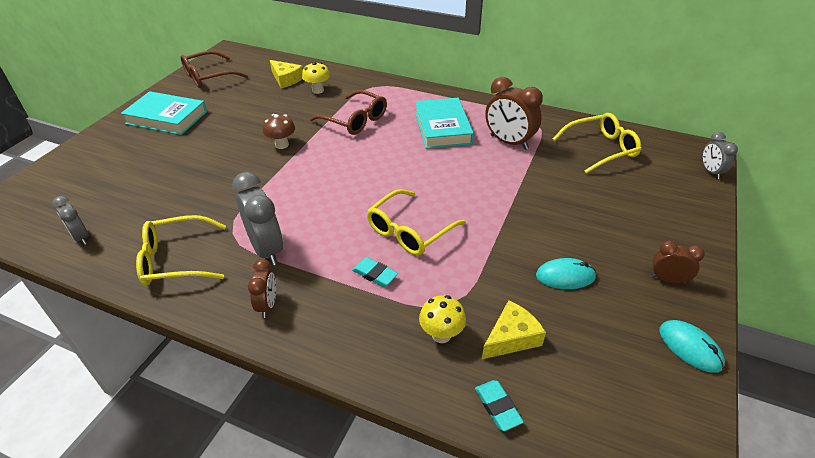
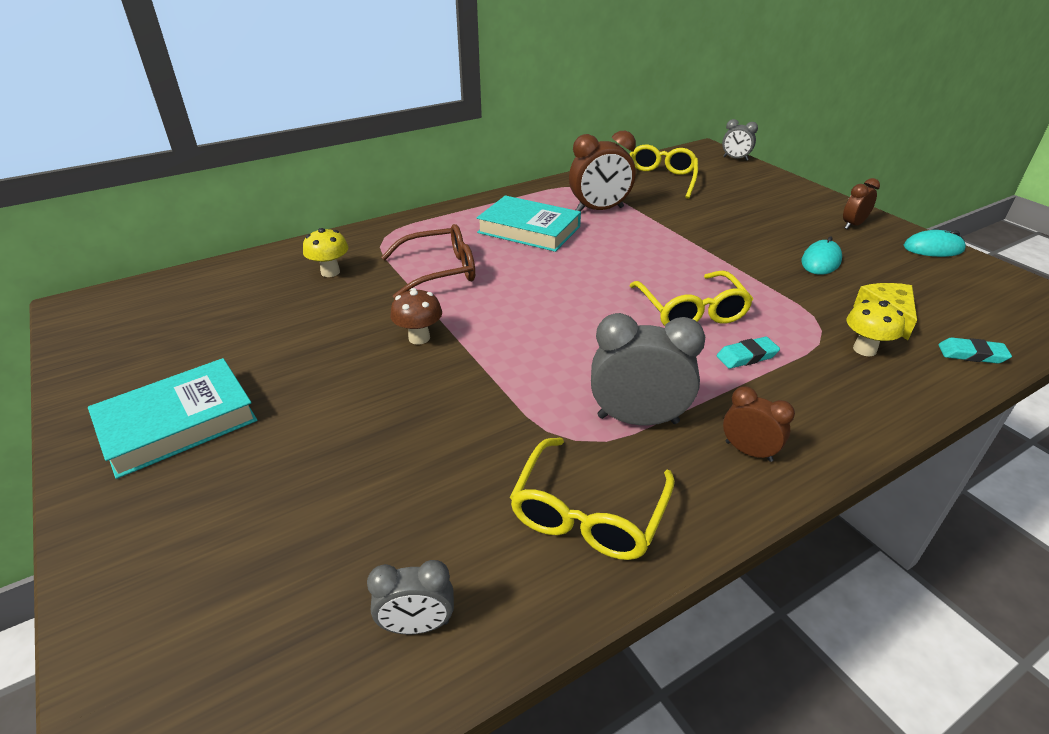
camera: 55 degrees left, 5 degrees down
(208, 77) = (125, 346): brown glasses -> none
(286, 79) = (260, 285): yellow cheese -> none

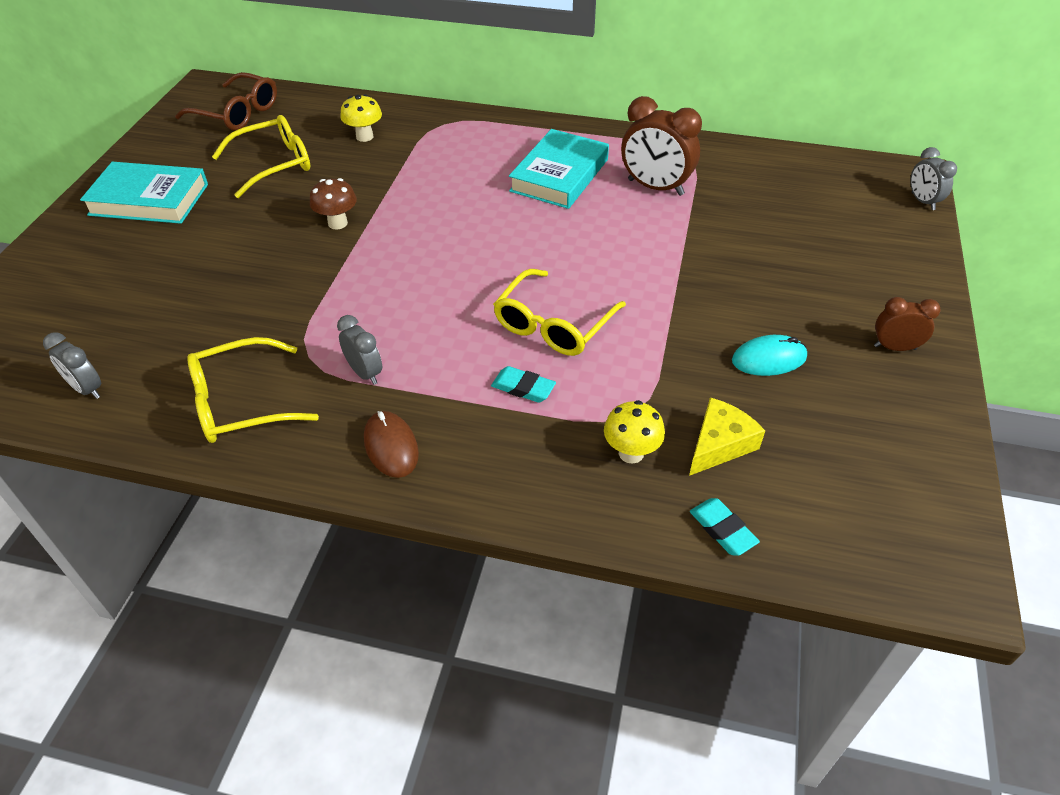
camera: 45 degrees right, 10 degrees up
(440, 271) = (433, 176): brown glasses -> brown glasses (237, 113)
(529, 230) = (559, 175): turquoise book -> turquoise book turned 45 degrees clockwise
(637, 419) = (365, 373): grey clock -> grey clock, size x0.57
(659, 179) = (779, 184): yellow glasses -> yellow glasses (274, 164)
(748, 451) = (391, 446): brown clock -> brown mouse
(933, 248) = (935, 426): turquoise mouse -> none

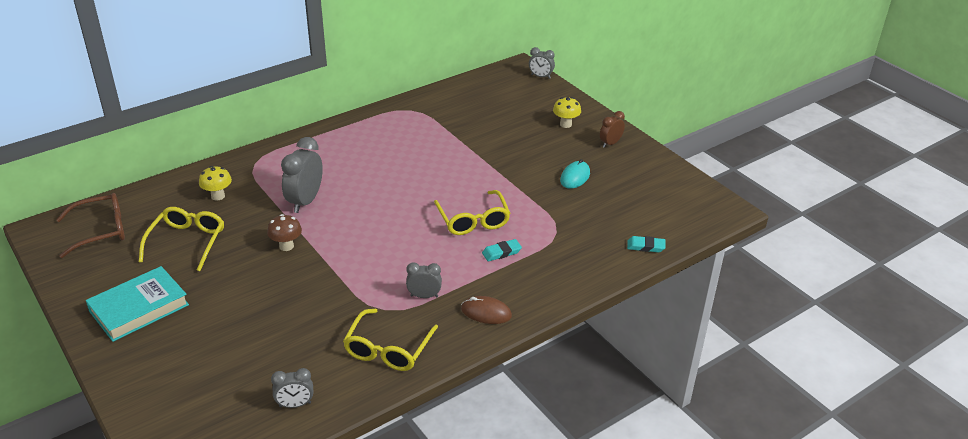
camera: 50 degrees left, 10 degrees down
(425, 189) = (305, 201): none -> grey clock
(559, 175) = (365, 154): turquoise book -> none
(631, 453) = (579, 245): yellow mushroom -> yellow mushroom (565, 124)
(655, 187) = (421, 133): brown clock -> none
(719, 444) = (603, 220): yellow cheese -> none

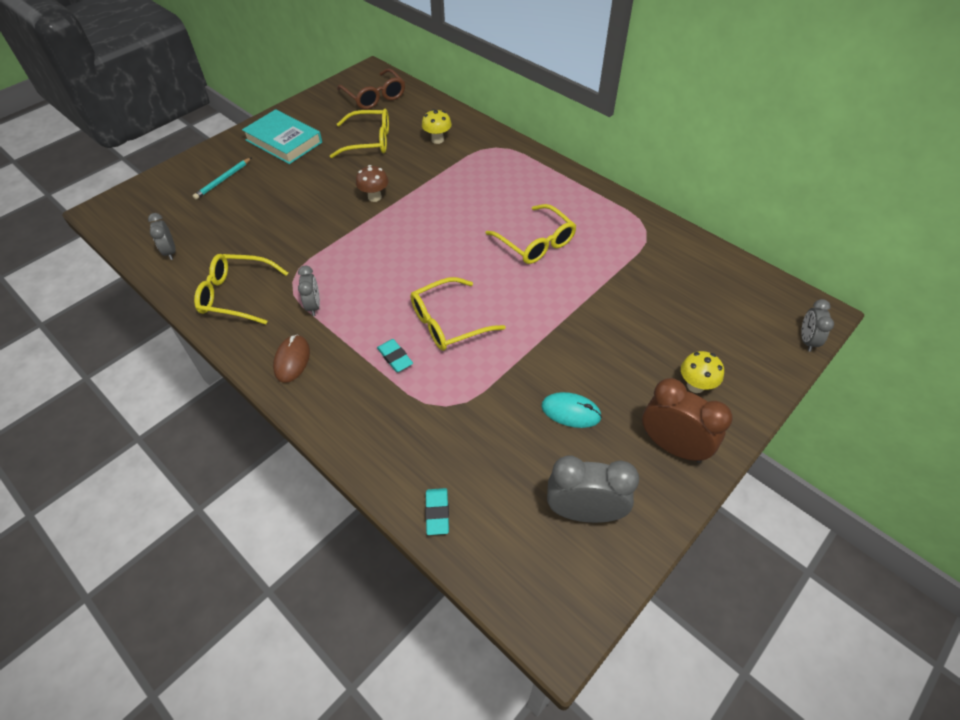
camera: 80 degrees right, 15 degrees up
(184, 361) = (223, 180): none -> turquoise pencil
(305, 201) = (445, 192): grey clock -> grey clock (584, 512)
(400, 163) = (536, 243): none -> yellow glasses
(610, 143) = (672, 446): brown clock -> brown clock, size x1.75

